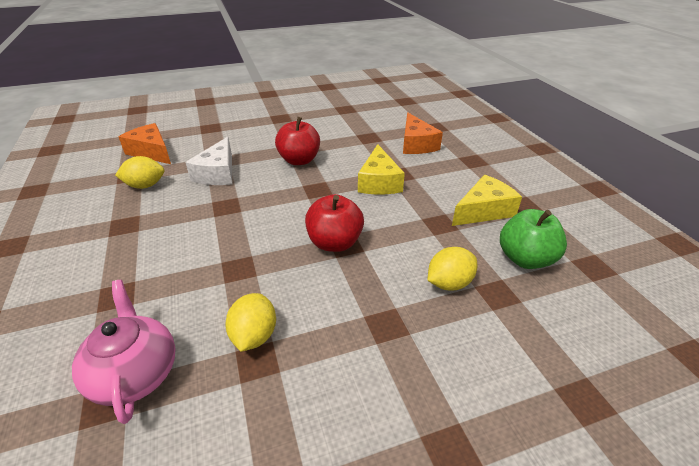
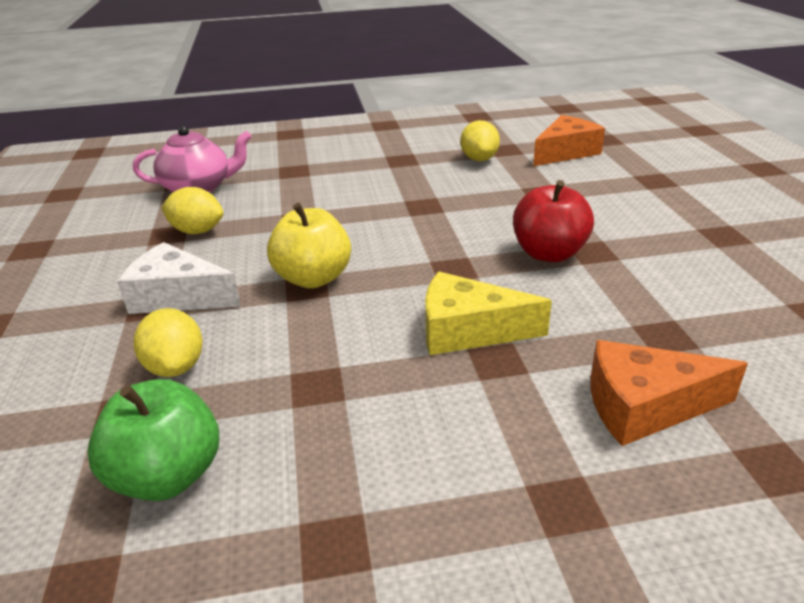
camera: 100 degrees right, 5 degrees down
(218, 173) = (507, 195): white cheese -> white cheese (178, 296)
(334, 243) = (313, 278): red apple -> yellow apple
(483, 211) = (334, 458): yellow cheese -> none

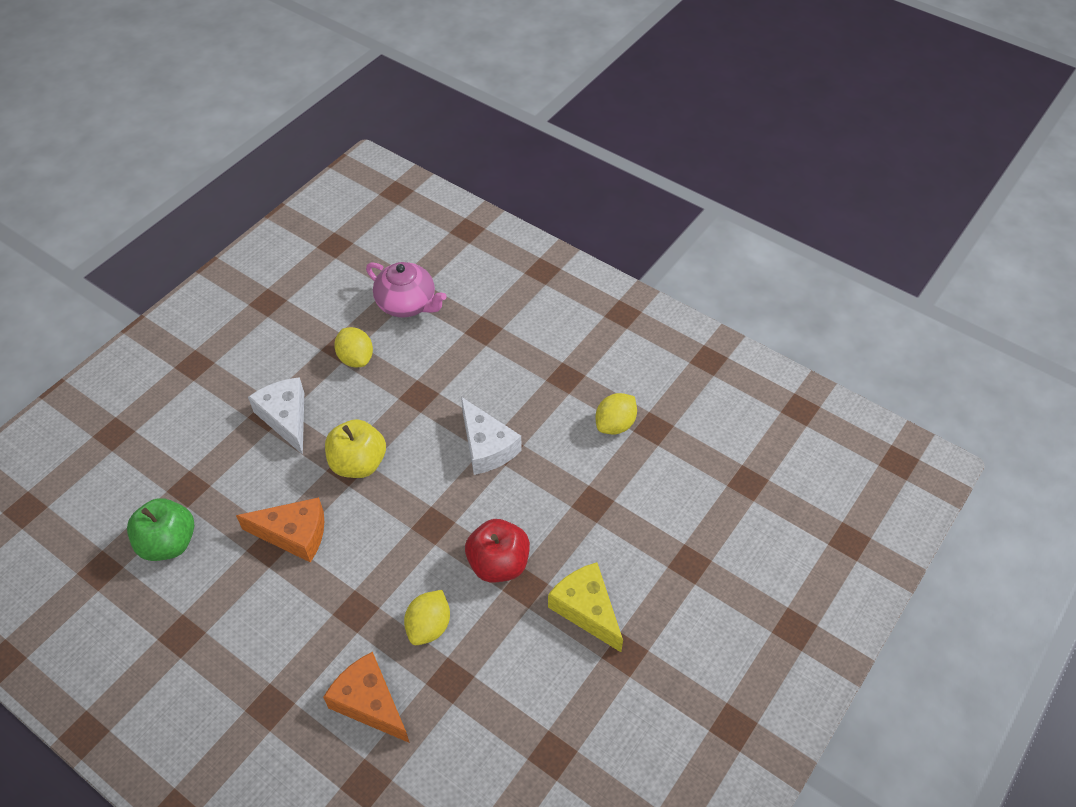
camera: 45 degrees right, 20 degrees up
(176, 367) = (233, 476): yellow lemon -> yellow lemon (429, 626)
(410, 211) = (486, 446): none -> white cheese
(468, 330) = (371, 579): yellow cheese -> yellow cheese (586, 609)
(565, 152) = (687, 472): orange cheese -> orange cheese (294, 534)

